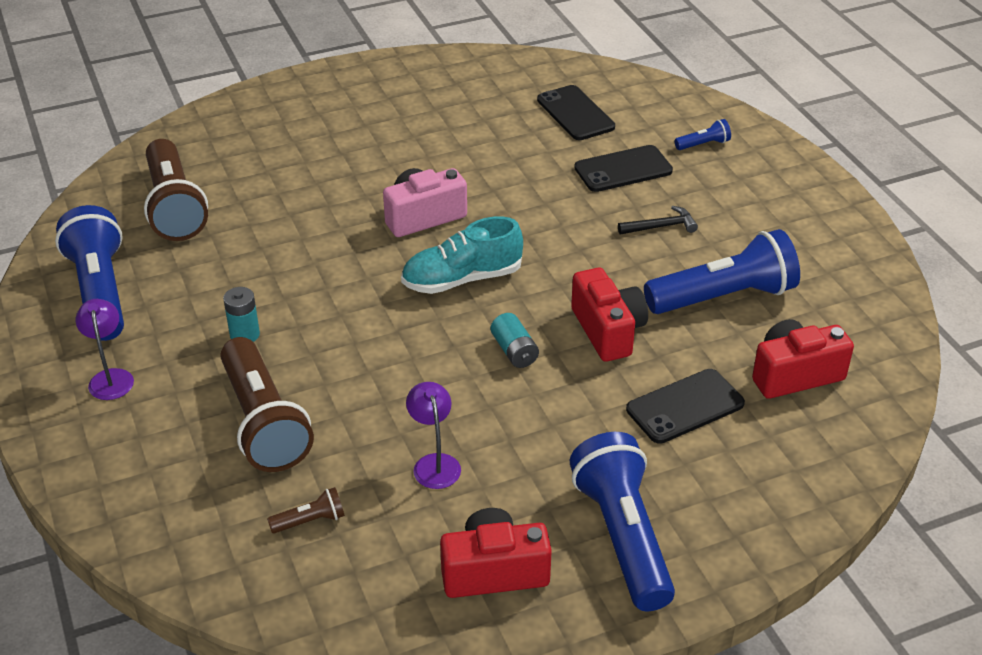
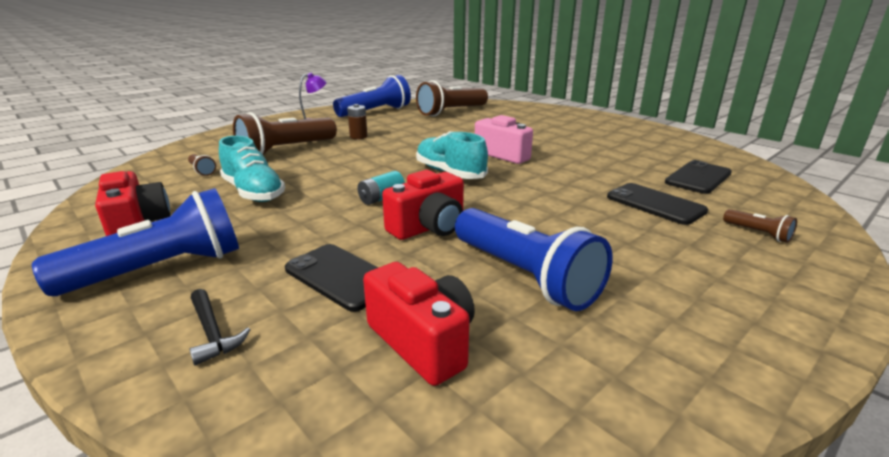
camera: 70 degrees right, 15 degrees down
(244, 334) = (358, 137): turquoise battery -> brown battery
(434, 463) = (253, 192): purple lamp -> turquoise shoe
(661, 226) = (597, 230): black hammer -> black hammer (212, 333)
(703, 144) = (758, 233): blue flashlight -> brown flashlight

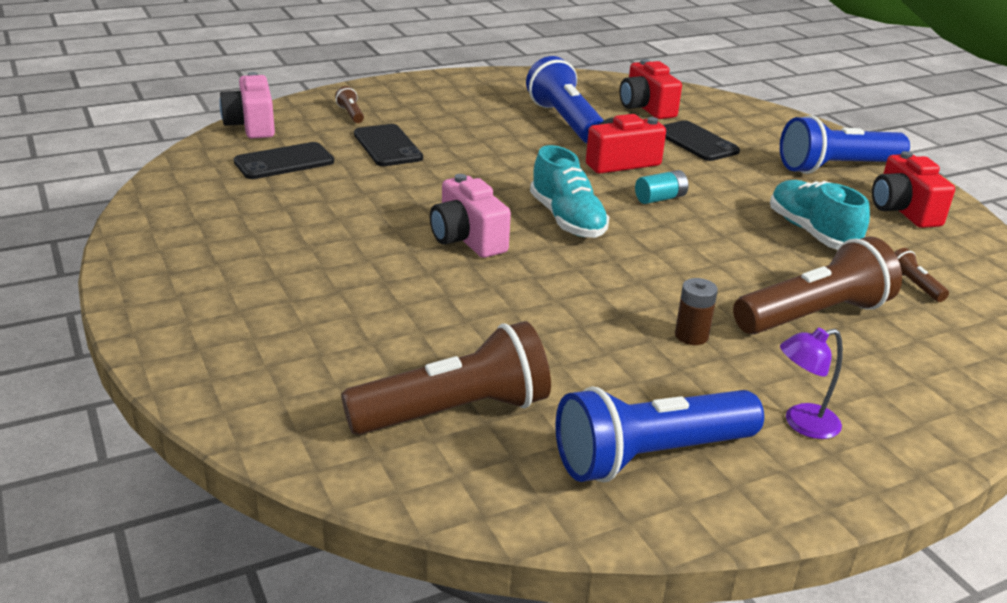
camera: 165 degrees left, 5 degrees up
(212, 333) = (768, 129): black hammer -> none
(799, 202) = (252, 125): none -> pink camera

